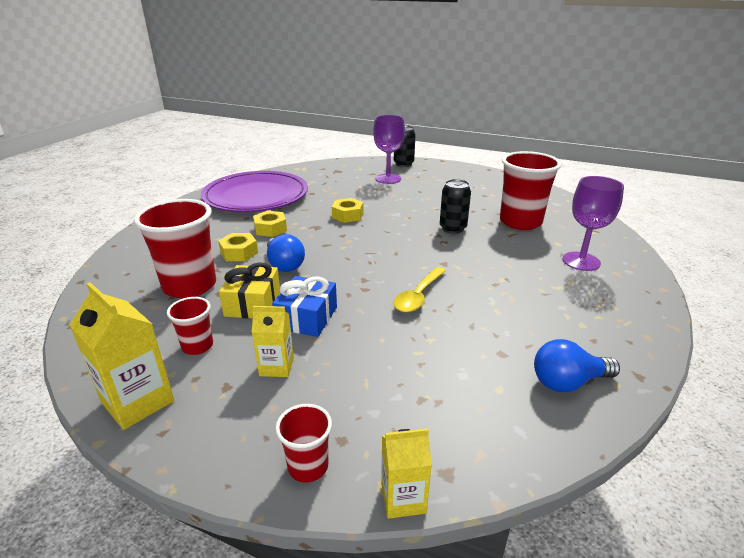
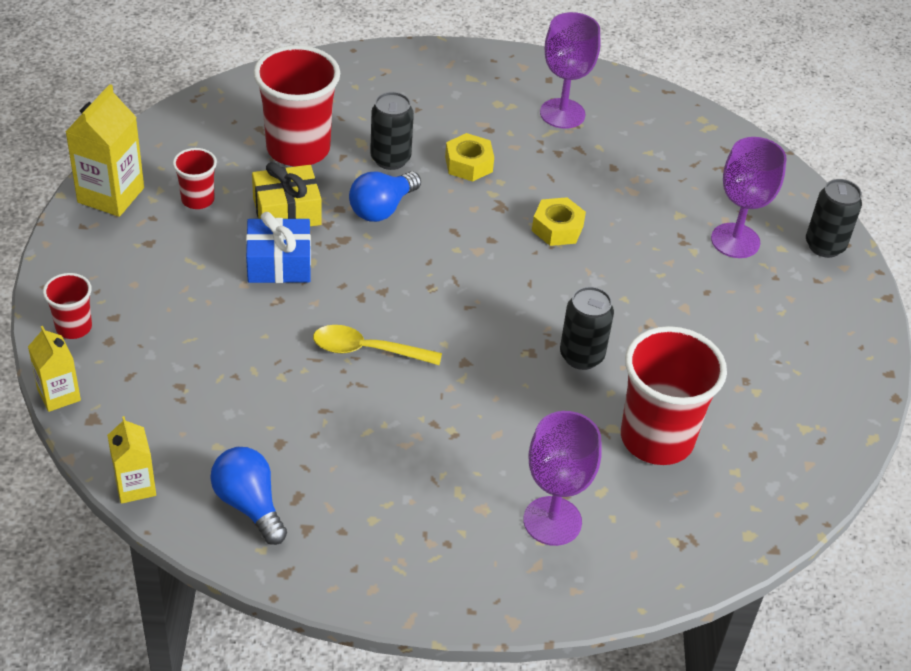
camera: 65 degrees right, 15 degrees up
(239, 253) = (390, 159): yellow nut -> black can
(256, 196) = (562, 113): purple plate -> purple goblet
(276, 366) = (189, 267): yellow carton -> yellow carton (135, 486)

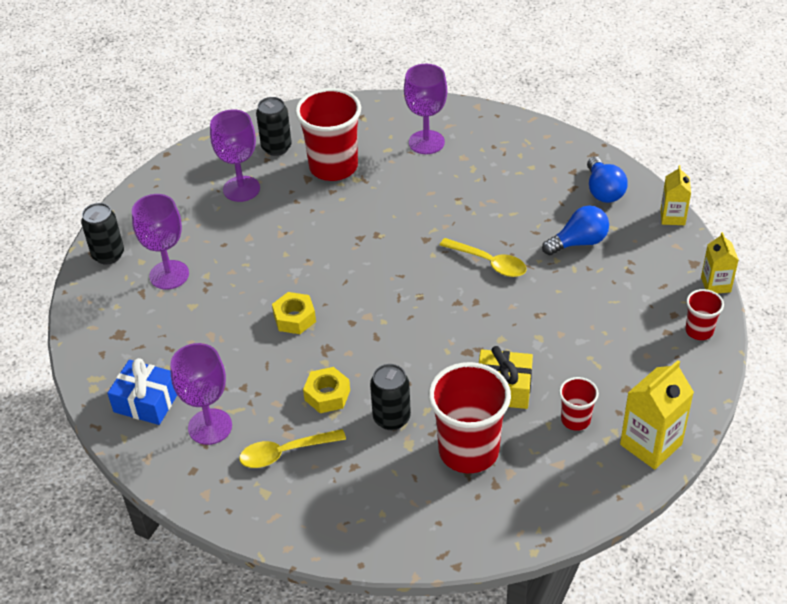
camera: 150 degrees left, 0 degrees up
(279, 263) = (527, 343): blue gift -> blue gift (146, 401)
(382, 208) = (423, 371): blue light bulb -> blue light bulb (578, 242)
(475, 109) = (285, 453): none -> yellow spoon
(581, 356) = (344, 224): black can -> black can (276, 147)
(750, 371) = (241, 189): none -> purple goblet

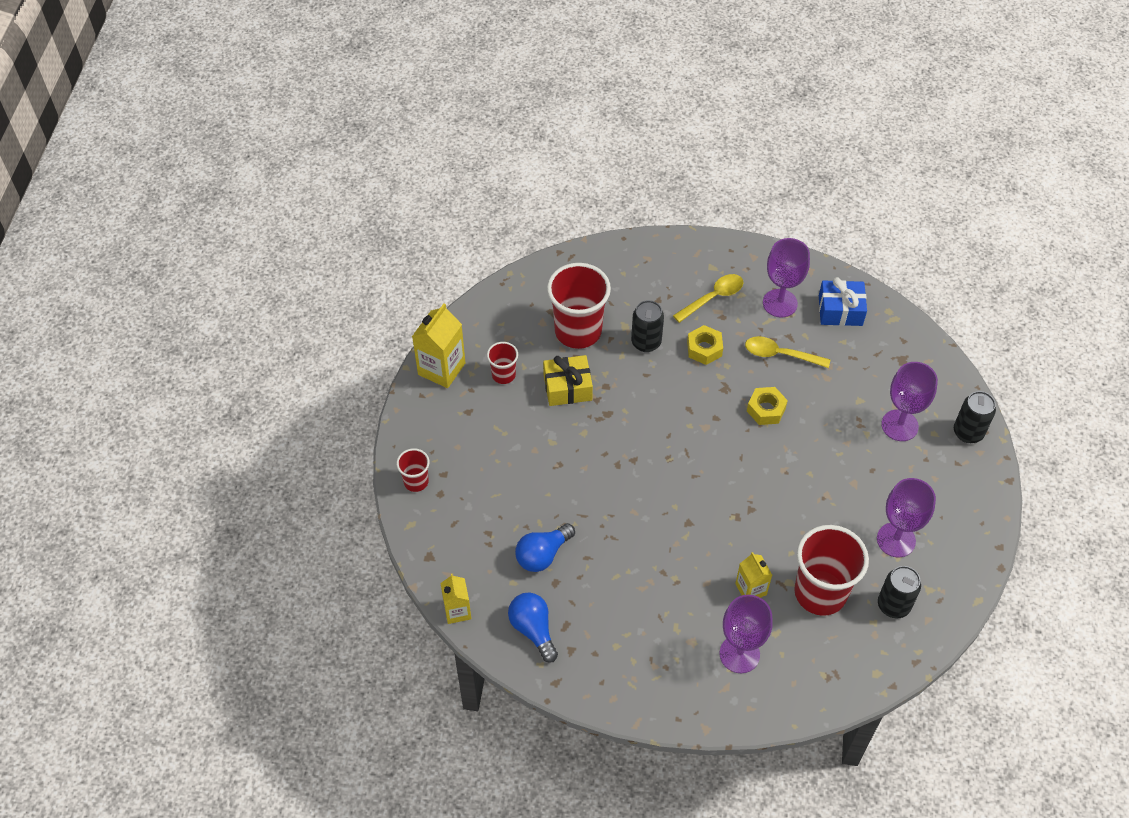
camera: 160 degrees right, 10 degrees up
(489, 263) = (619, 509): yellow spoon -> yellow spoon (780, 354)
(715, 284) = (406, 536): yellow carton -> yellow carton (751, 589)

